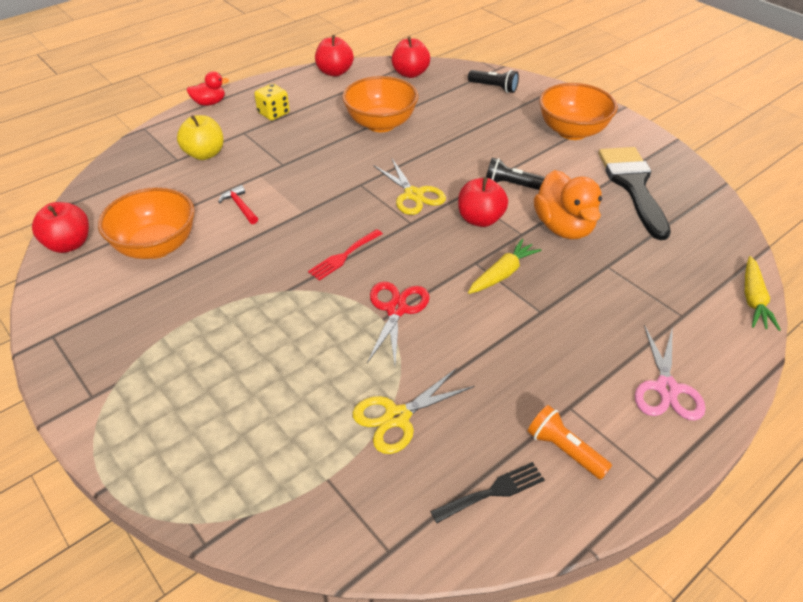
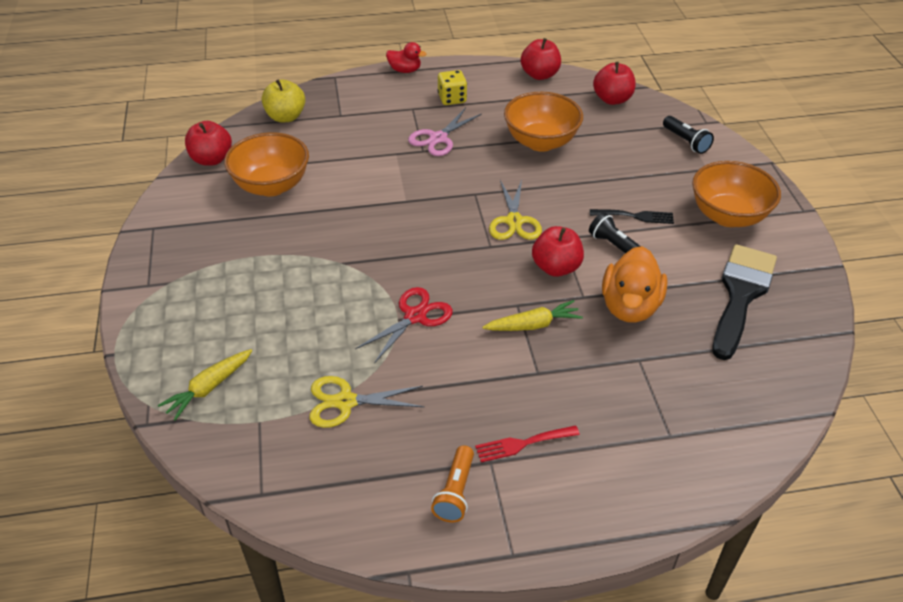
camera: 30 degrees right, 0 degrees up
(205, 154) = (366, 118): yellow apple -> yellow apple (285, 117)
(240, 206) = (359, 176): red hammer -> none
(343, 256) = (409, 253): red fork -> red fork (522, 444)
(493, 491) = (371, 493): black fork -> black fork (636, 216)
(564, 450) = (455, 492): orange flashlight -> orange flashlight turned 150 degrees counterclockwise
(666, 388) = (591, 489): pink scissors -> pink scissors (438, 138)
(753, 299) = (759, 454): yellow carrot -> yellow carrot (209, 388)

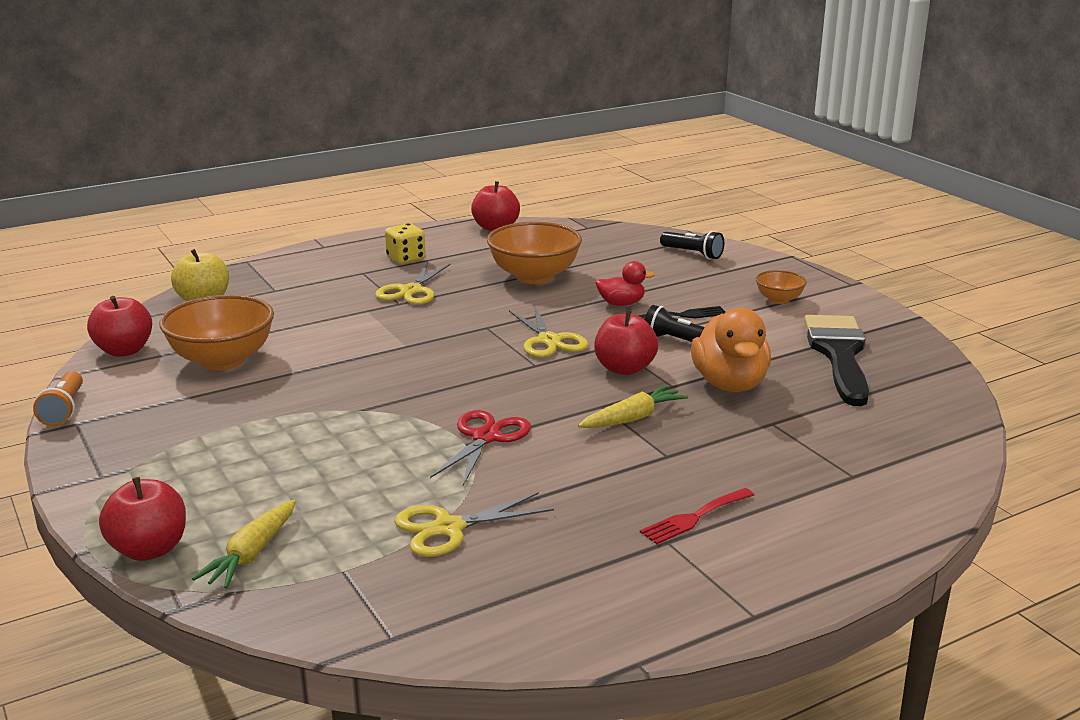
camera: 20 degrees left, 20 degrees down
(405, 70) = (333, 245): red duck -> red duck (621, 304)
(438, 138) = (411, 291): pink scissors -> yellow scissors
(455, 492) = (645, 577): orange flashlight -> orange flashlight (64, 410)
(612, 99) = (590, 235): red apple -> red apple (149, 549)
(728, 216) = (779, 300): orange bowl -> orange bowl, size x0.51

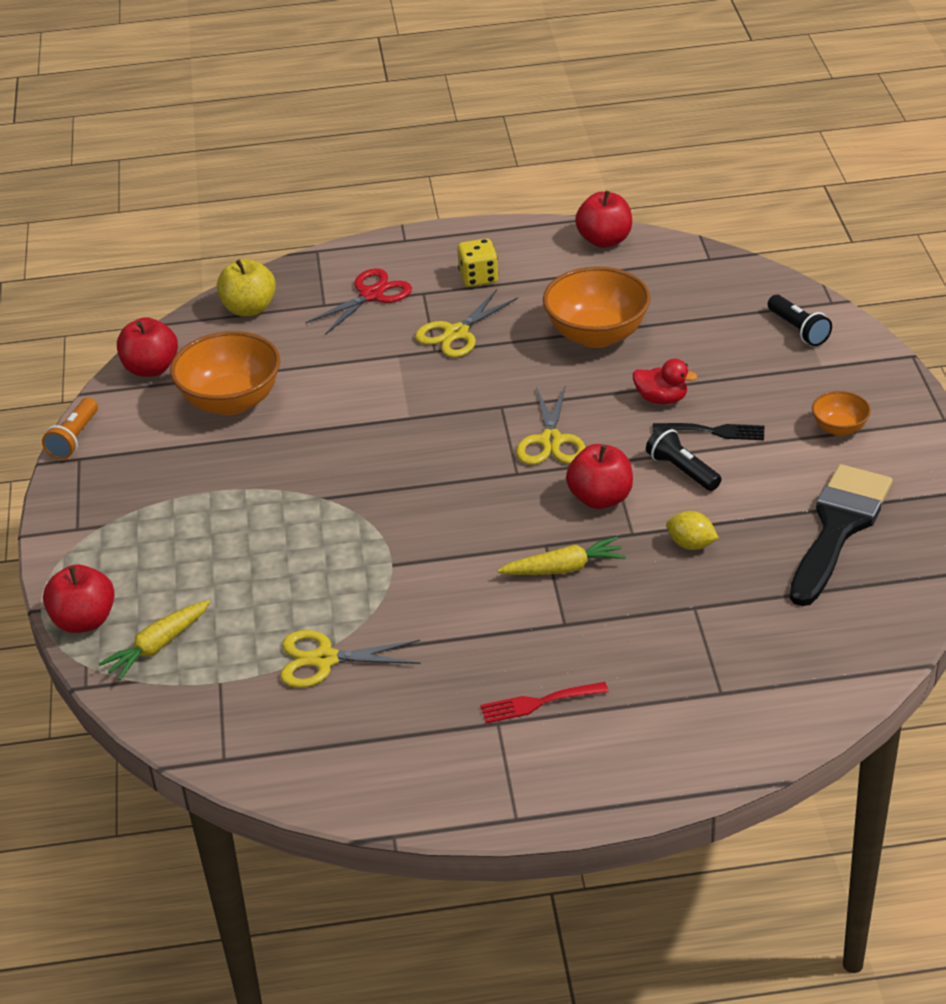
camera: 25 degrees right, 15 degrees up
(486, 437) = (414, 560): red scissors -> red scissors (371, 295)
(730, 384) = (691, 544): orange duck -> yellow lemon

